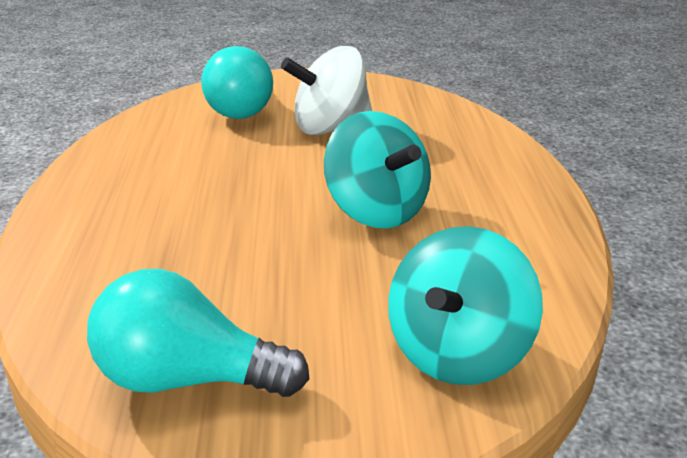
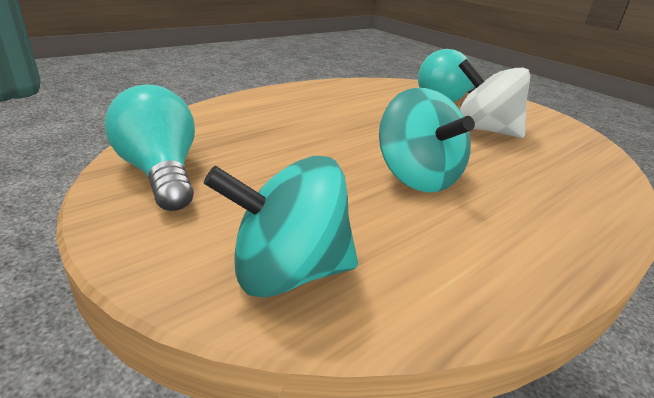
camera: 50 degrees right, 0 degrees up
(376, 211) = (417, 177): turquoise spinning top -> turquoise spinning top turned 45 degrees counterclockwise

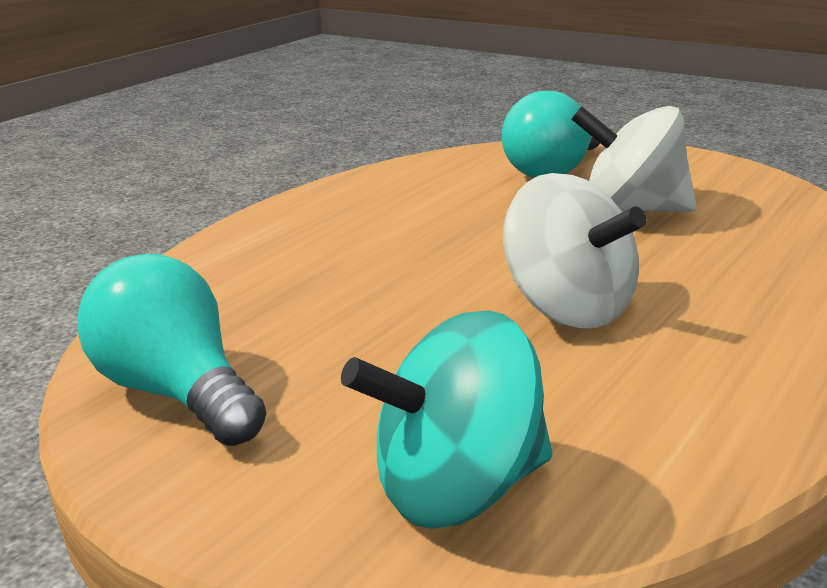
camera: 10 degrees left, 5 degrees down
(417, 177) = (568, 308): turquoise spinning top -> white spinning top

